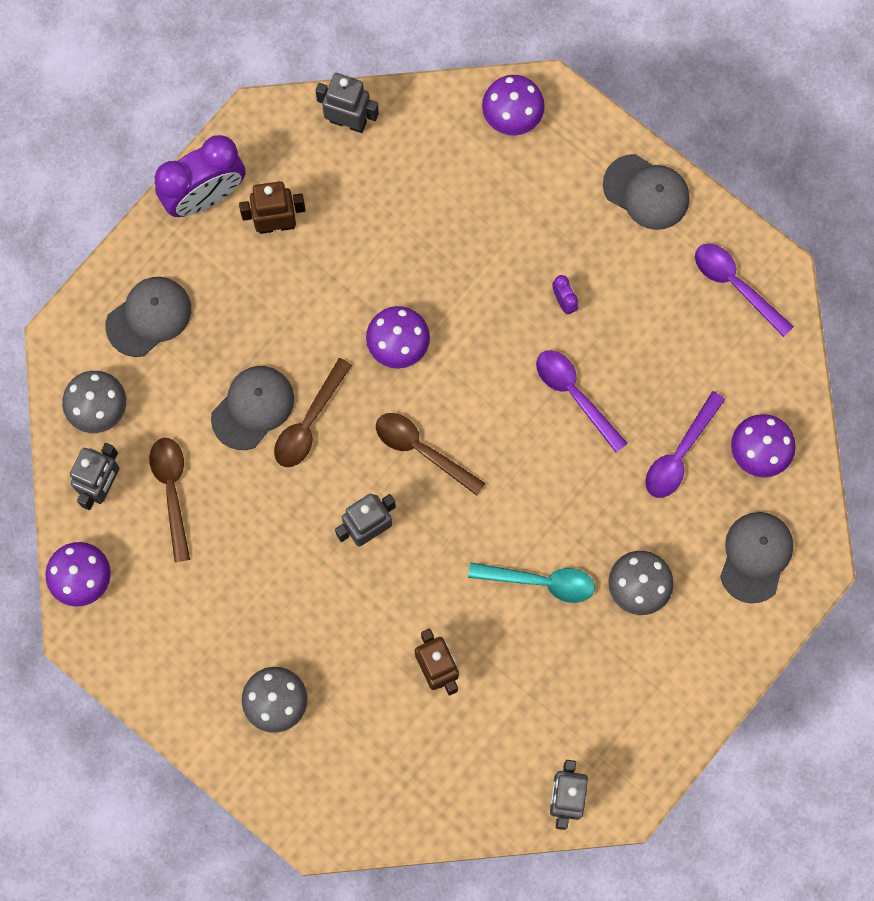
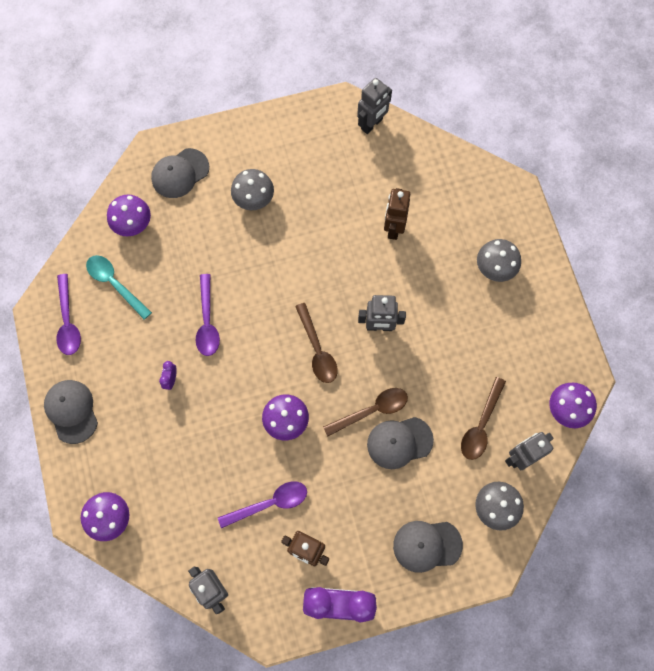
camera: 145 degrees left, 5 degrees down
(541, 582) = (304, 235): turquoise spoon -> turquoise spoon (115, 284)
(679, 454) = (176, 251): purple spoon -> purple spoon (270, 503)

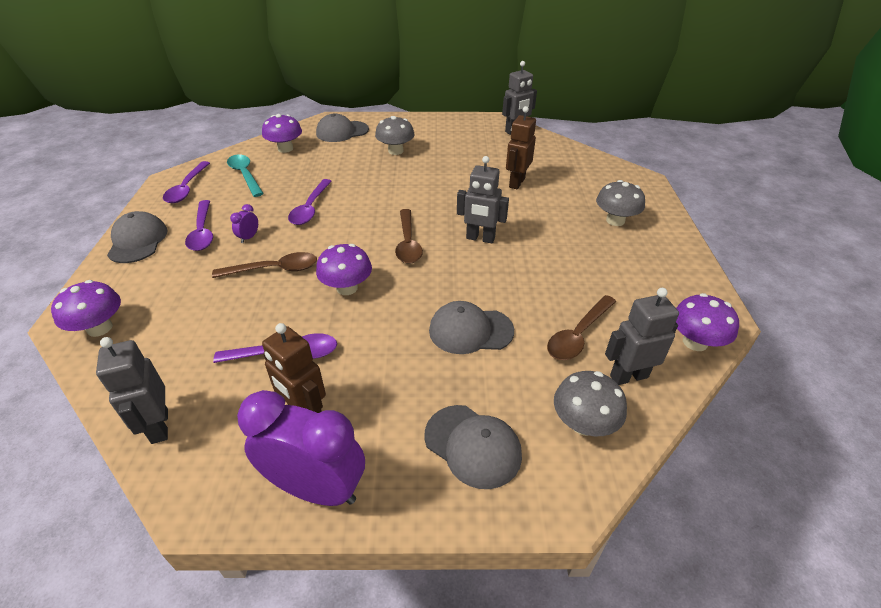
camera: 15 degrees right, 30 degrees down
(124, 383) = (202, 232): none -> purple spoon
(372, 410) = (447, 297): brown spoon -> brown spoon (274, 269)
(427, 545) = (473, 446): grey cap -> grey cap turned 150 degrees counterclockwise

